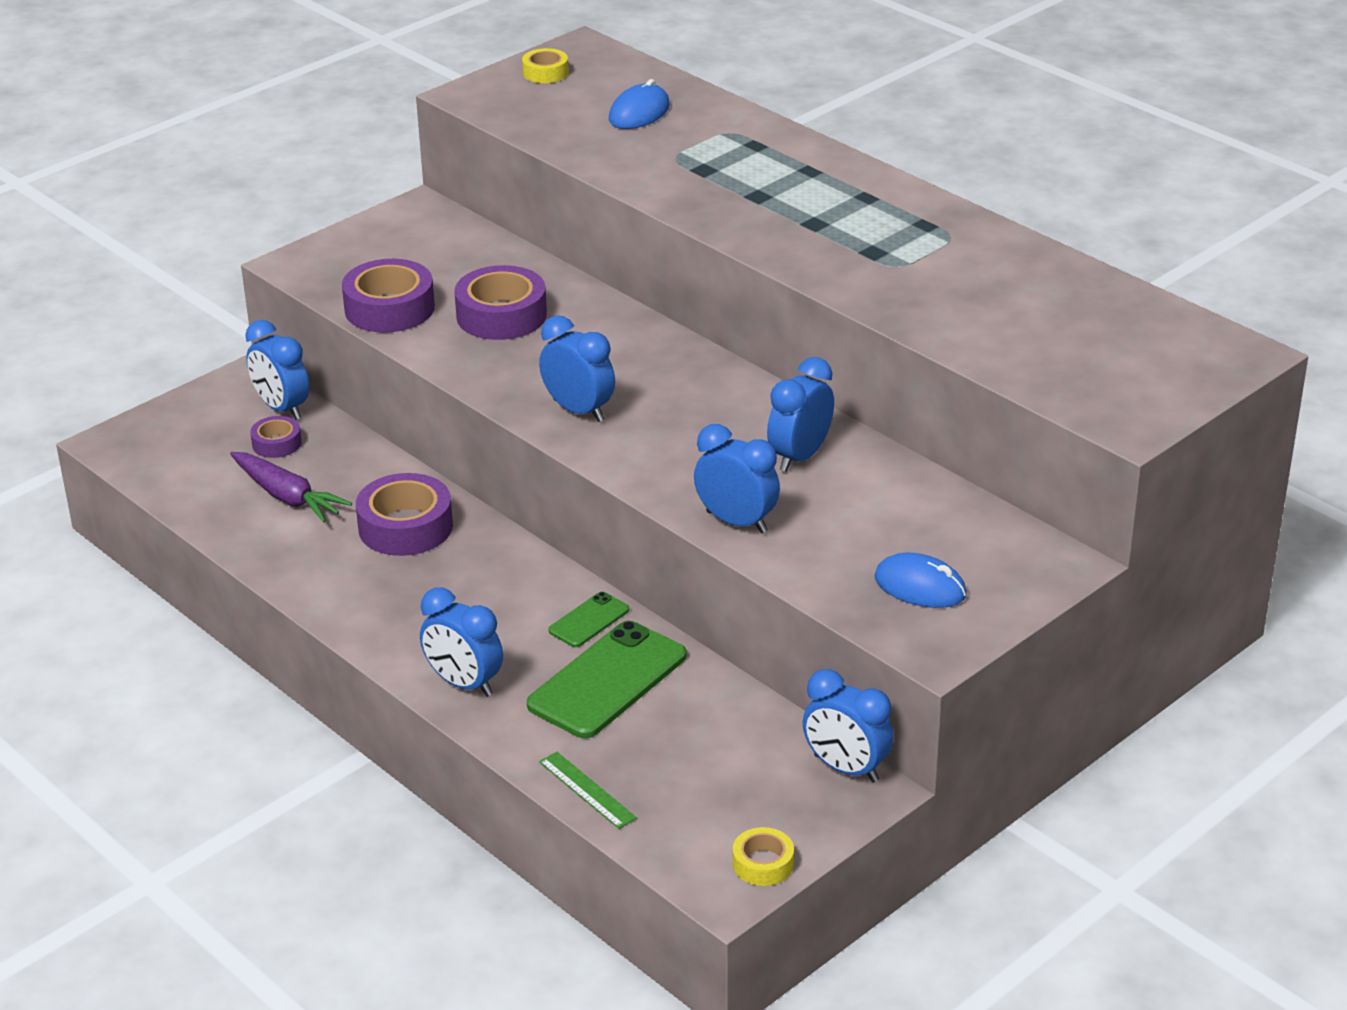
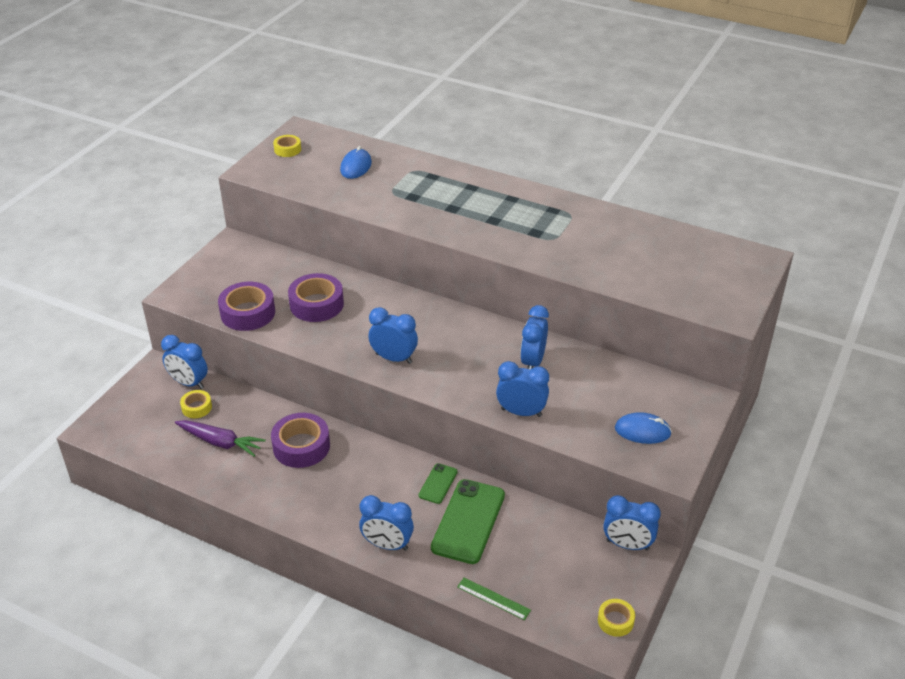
camera: 20 degrees left, 5 degrees up
(277, 443) = (197, 407): purple tape -> yellow tape

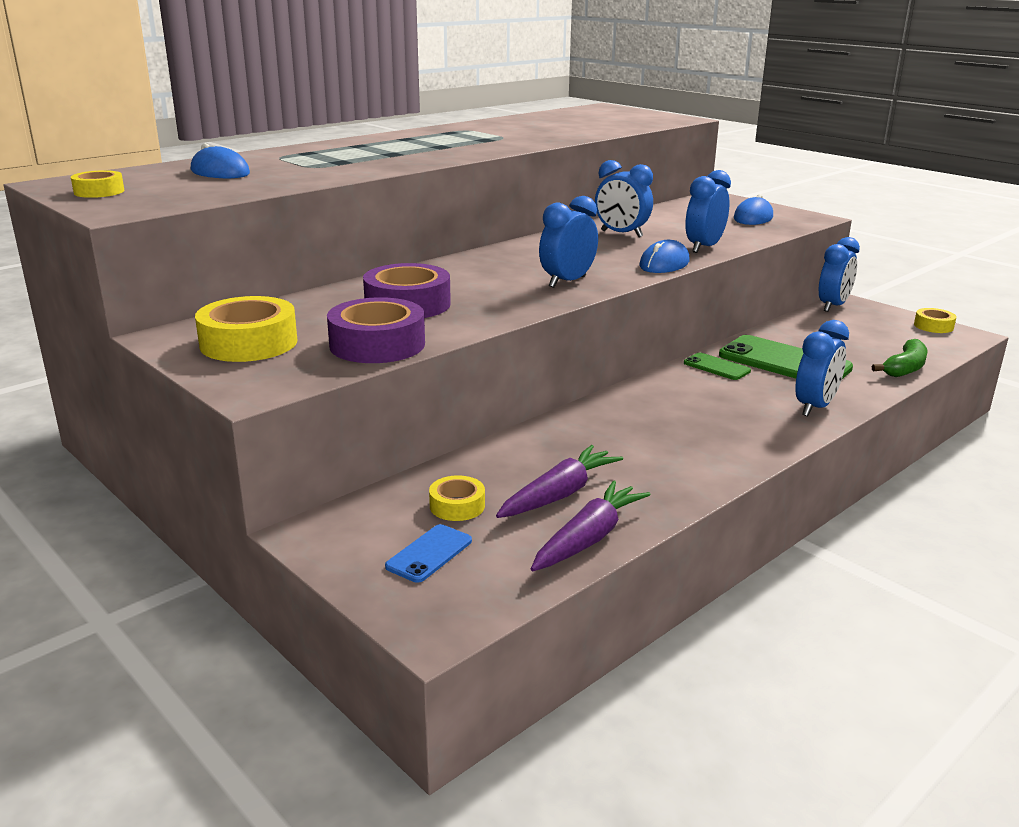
camera: 70 degrees left, 15 degrees down
(149, 411) = (429, 554): none -> blue phone
(178, 463) = (589, 538): none -> purple carrot
(188, 383) = (386, 506): blue clock -> none
(233, 270) = (249, 343): none -> yellow tape
(301, 446) = (606, 434): purple tape -> none
(463, 397) = (664, 264): none -> blue mouse
(493, 598) = (905, 368): green ruler -> green banana

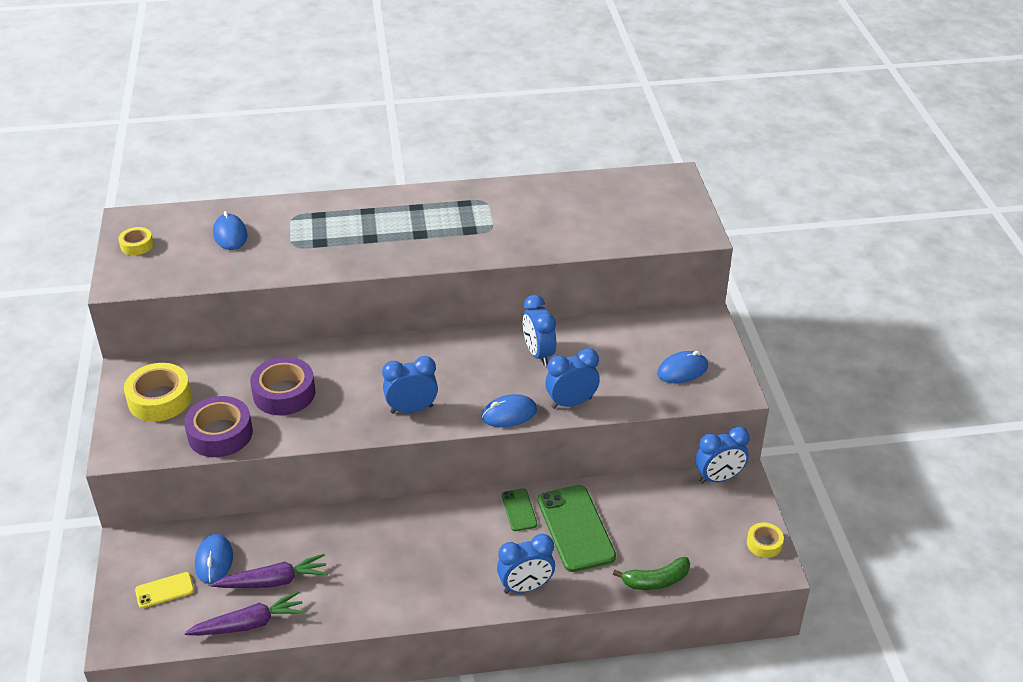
camera: 35 degrees right, 15 degrees up
(429, 554) = (164, 590): blue phone -> yellow phone
(457, 506) = (214, 561): yellow tape -> blue mouse

